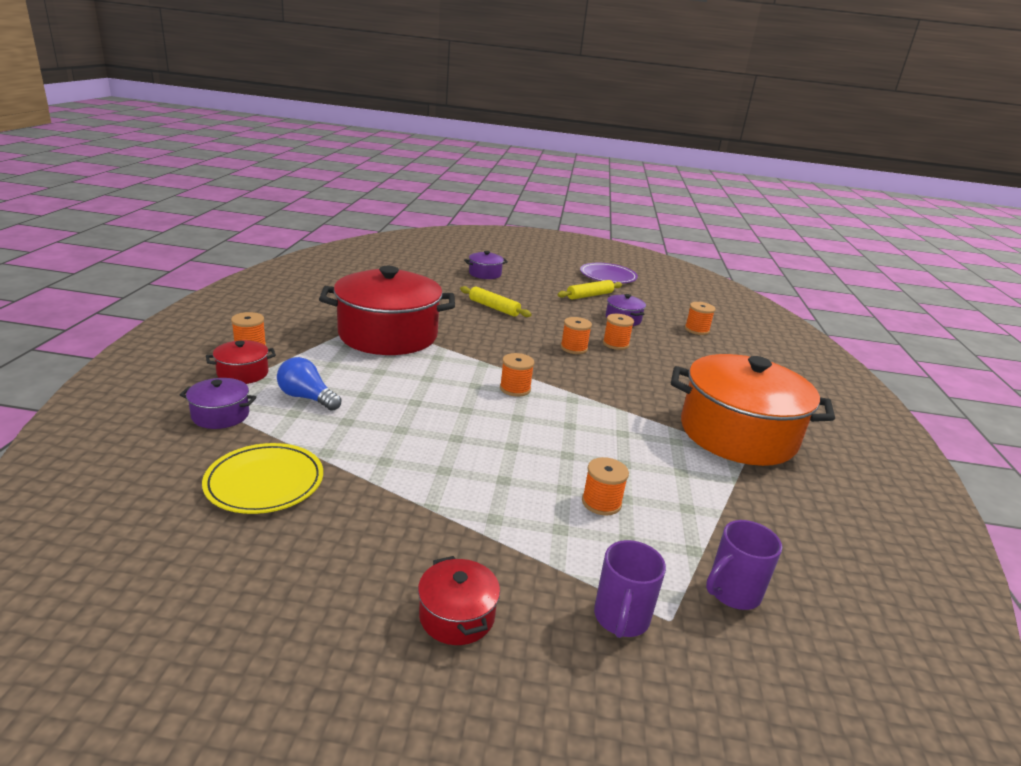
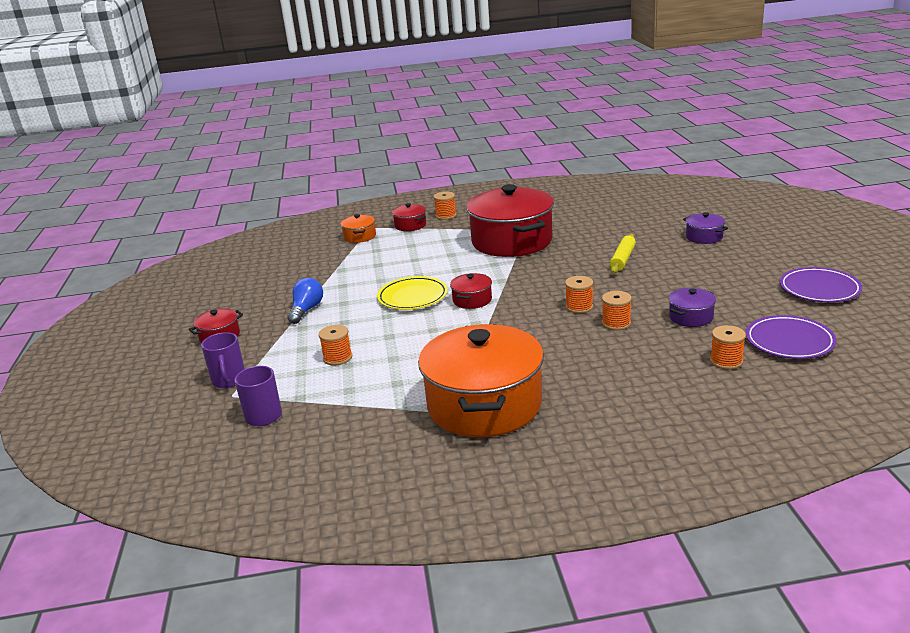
camera: 80 degrees right, 0 degrees up
(220, 415) = (360, 237): purple pot -> orange pot
(264, 482) = (304, 266): yellow plate -> yellow plate (412, 297)
(307, 398) = (397, 248): blue light bulb -> blue light bulb (306, 310)
(515, 389) = (472, 300): orange spool -> red pot
(589, 295) = (733, 290): yellow rolling pin -> none
(621, 618) = (229, 380): purple mug -> purple mug turned 105 degrees counterclockwise
(677, 306) = (789, 341): none -> purple plate

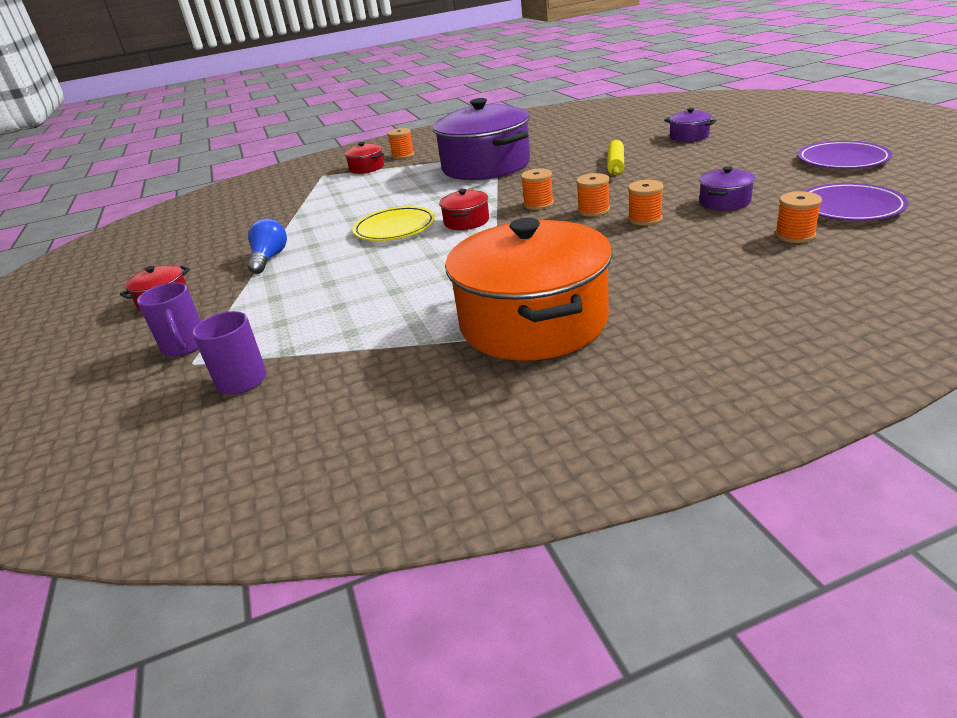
camera: 10 degrees left, 5 degrees up
(337, 358) = (324, 300): orange spool -> orange spool (538, 204)
(360, 237) = (312, 184): orange pot -> none
(512, 241) = (486, 166): red pot -> purple pot

